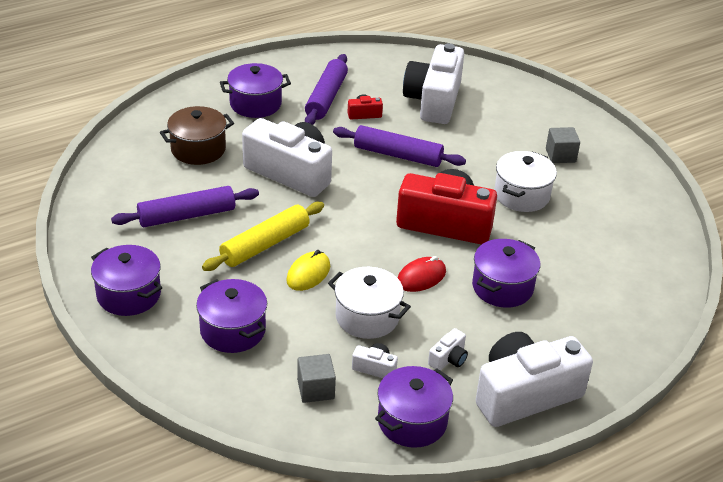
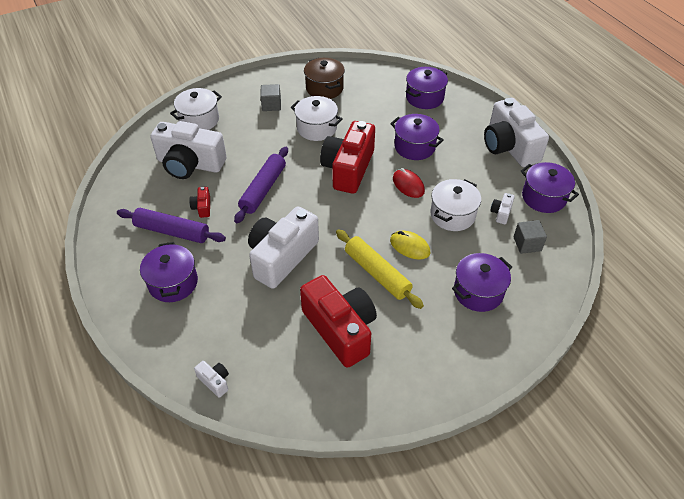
camera: 85 degrees left, 10 degrees up
(129, 295) = (447, 365): purple pot -> purple pot (424, 98)
(186, 215) = (340, 329): purple rolling pin -> red camera
(198, 149) = (241, 325): brown pot -> brown pot (324, 88)
(448, 359) = (486, 177): white camera -> white camera (215, 381)
(514, 101) = (199, 120): none -> white pot

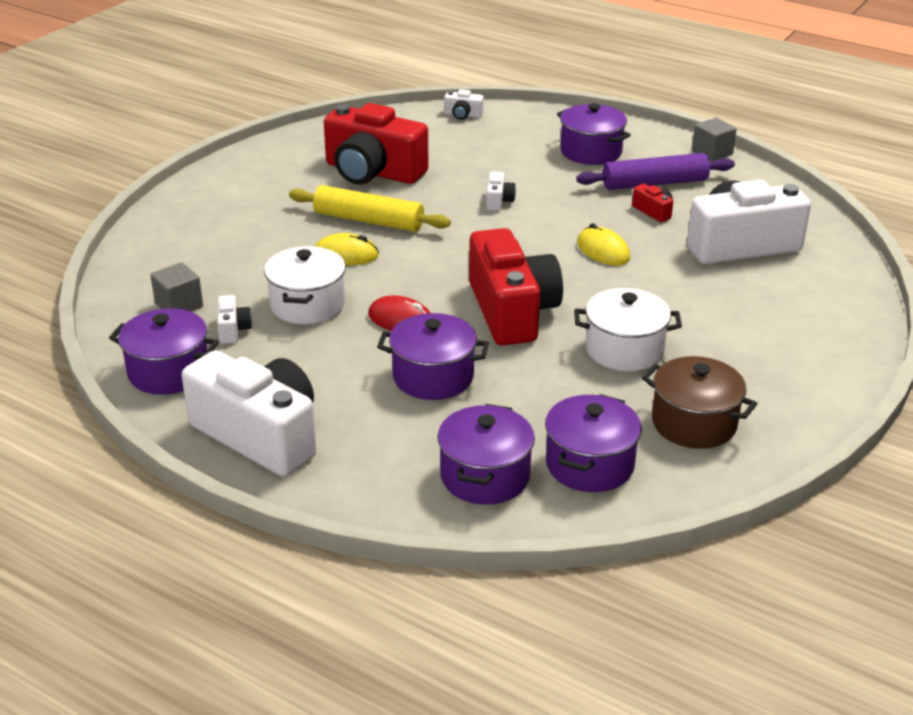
camera: 150 degrees right, 15 degrees down
(199, 120) = (818, 299): white pot -> none
(263, 189) = (603, 250): purple rolling pin -> yellow mouse
(271, 105) = (744, 359): grey cube -> grey cube (712, 153)
(282, 257) = (498, 201): white camera -> white camera, size x0.41
(478, 292) = (229, 241): purple pot -> purple pot (589, 464)

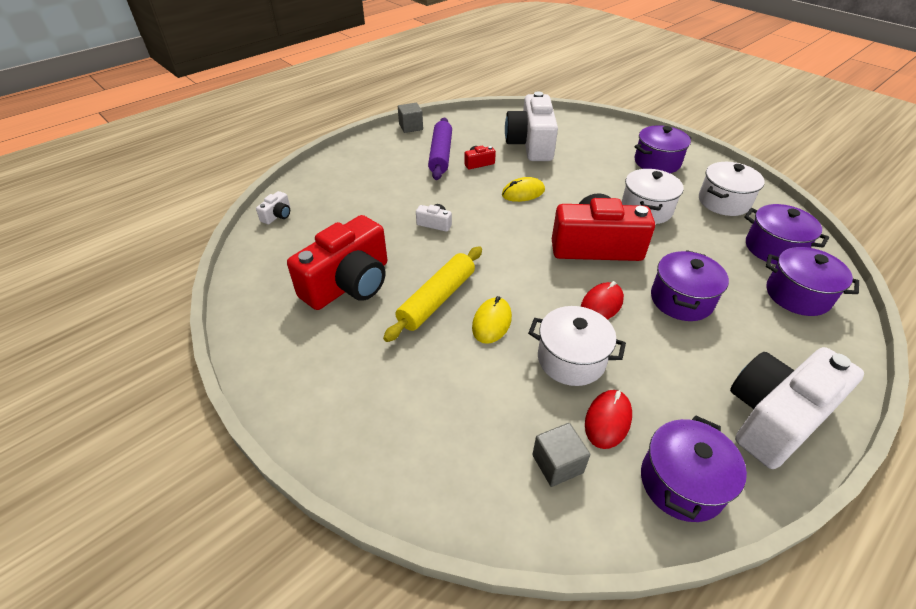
camera: 75 degrees left, 10 degrees up
(233, 329) = (608, 420): white camera -> red mouse
(591, 151) = (381, 169): purple pot -> purple pot (657, 162)
(694, 423) = (724, 202): brown pot -> white pot

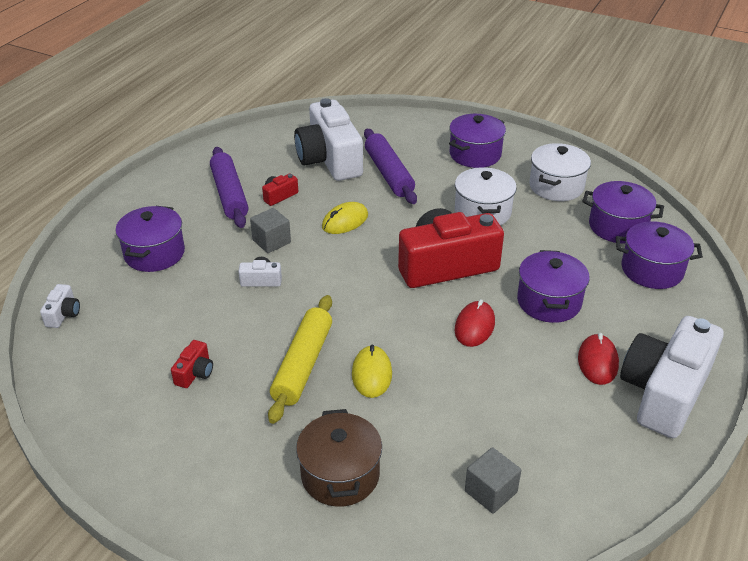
camera: 20 degrees left, 5 degrees down
(349, 283) = (195, 373): red camera -> red camera, size x0.41
(411, 127) = (175, 165): grey cube -> grey cube (271, 241)
(425, 404) = (340, 475): none -> brown pot
(571, 359) = (466, 390): white pot -> none
(575, 163) = (389, 174): none -> purple rolling pin
(608, 420) = (521, 438): red mouse -> red mouse (597, 362)
(681, 483) = (604, 474): purple pot -> purple pot (154, 254)

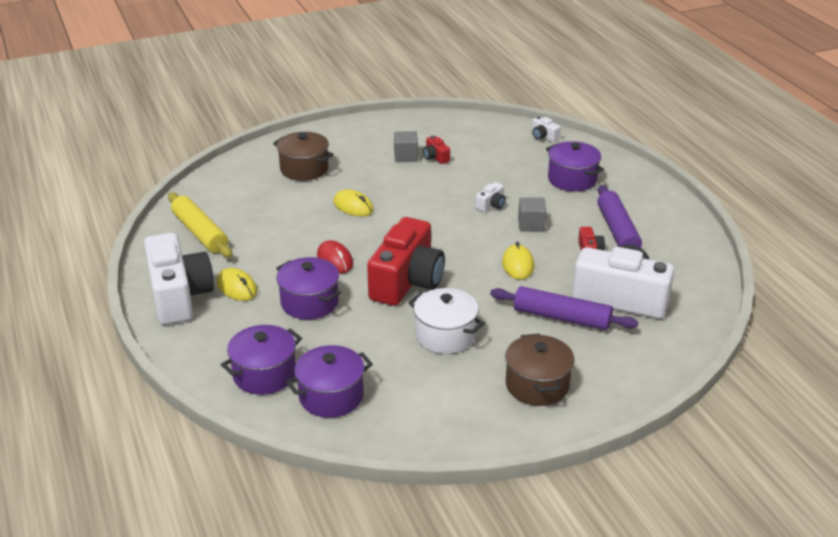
camera: 130 degrees right, 5 degrees down
(229, 194) = (617, 231): purple rolling pin -> purple rolling pin turned 60 degrees clockwise
(303, 364) = (393, 189): yellow rolling pin -> yellow rolling pin (200, 233)
(475, 154) = (537, 385): purple pot -> brown pot
(490, 491) = (227, 202): grey cube -> grey cube (406, 156)
(556, 186) = (427, 402): white pot -> none
(597, 362) = (237, 287): red mouse -> yellow mouse

